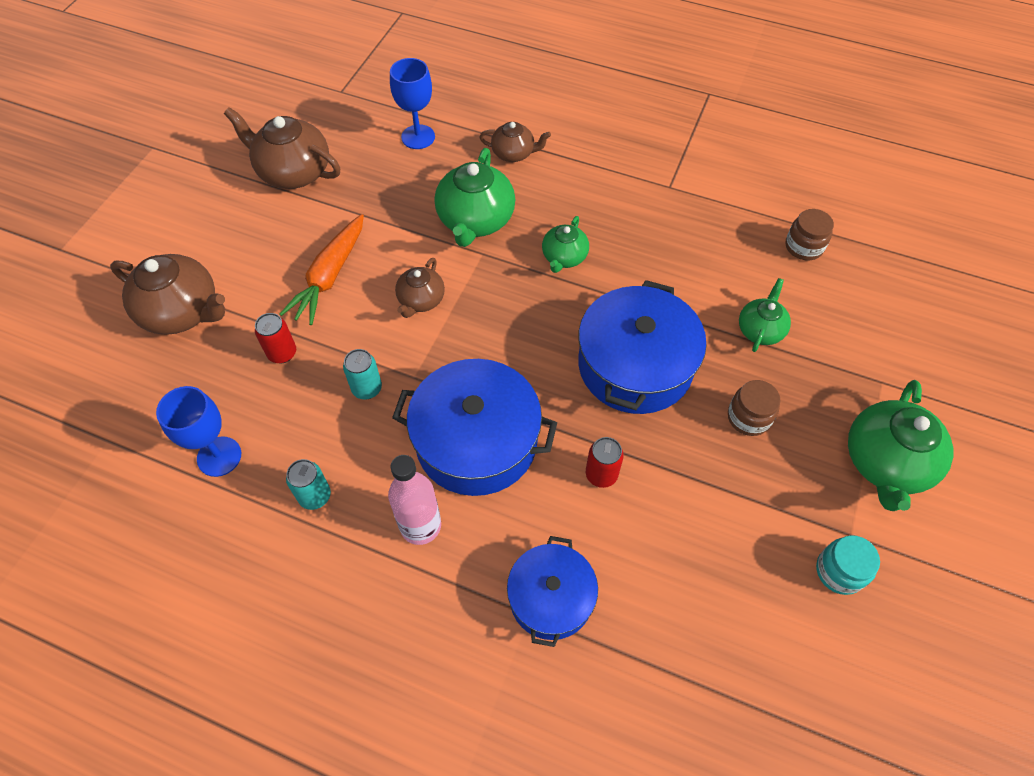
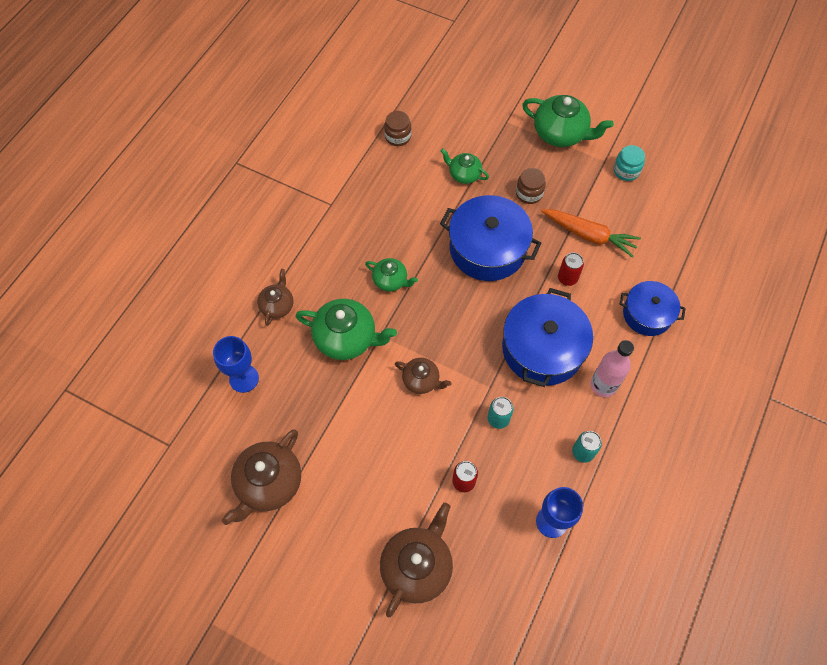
camera: 85 degrees left, 5 degrees up
(330, 276) = (391, 448): orange carrot -> orange carrot (589, 235)

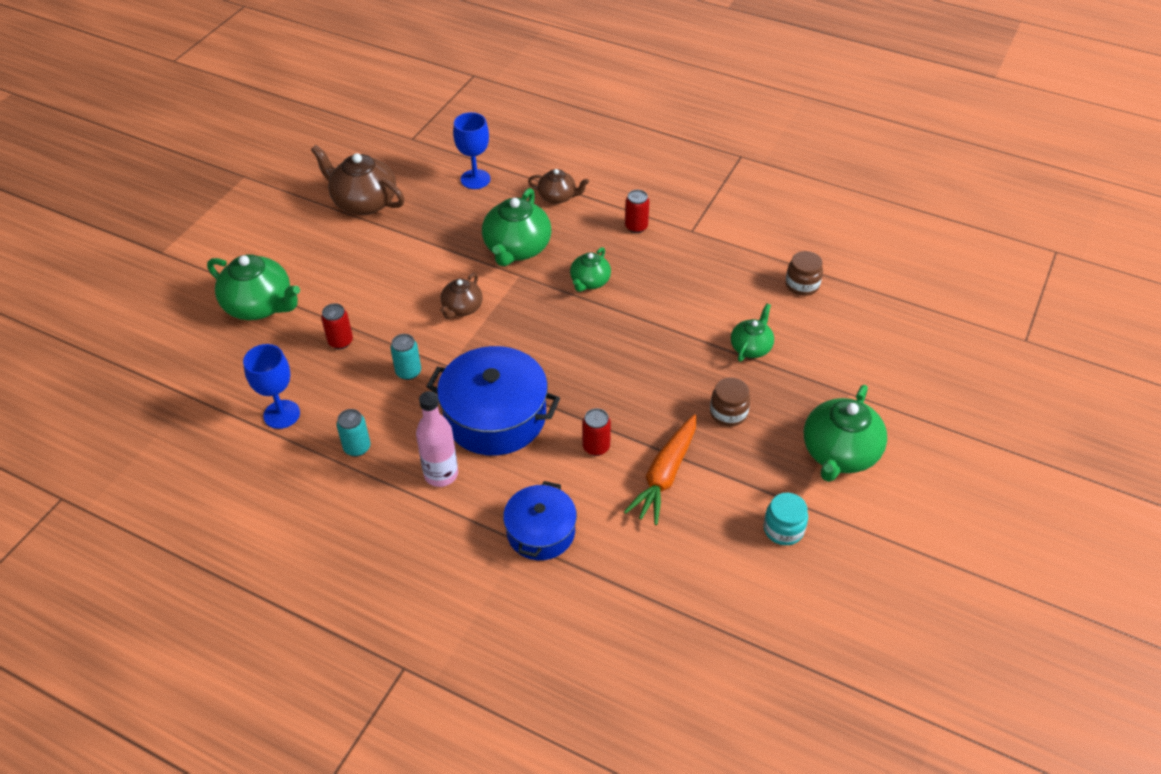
camera: 90 degrees right, 15 degrees down
(323, 244) = (636, 227): none -> red can
(417, 566) = (260, 306): brown teapot -> green teapot
(487, 249) = (638, 368): blue pot -> none

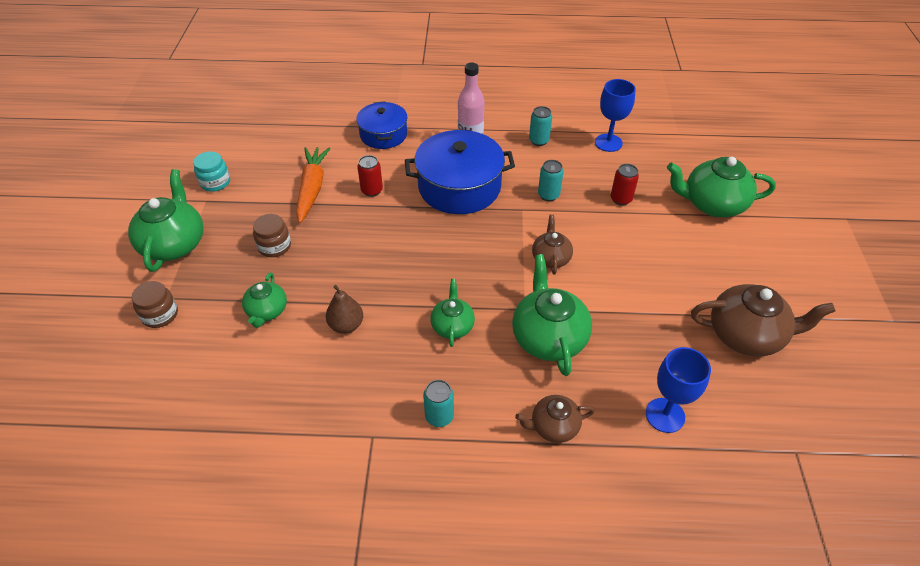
camera: 155 degrees right, 0 degrees up
(636, 227) = (439, 416): red can -> turquoise can
(681, 312) = (346, 325): none -> brown pear
(802, 285) = (223, 405): brown jar -> brown jar (160, 315)

